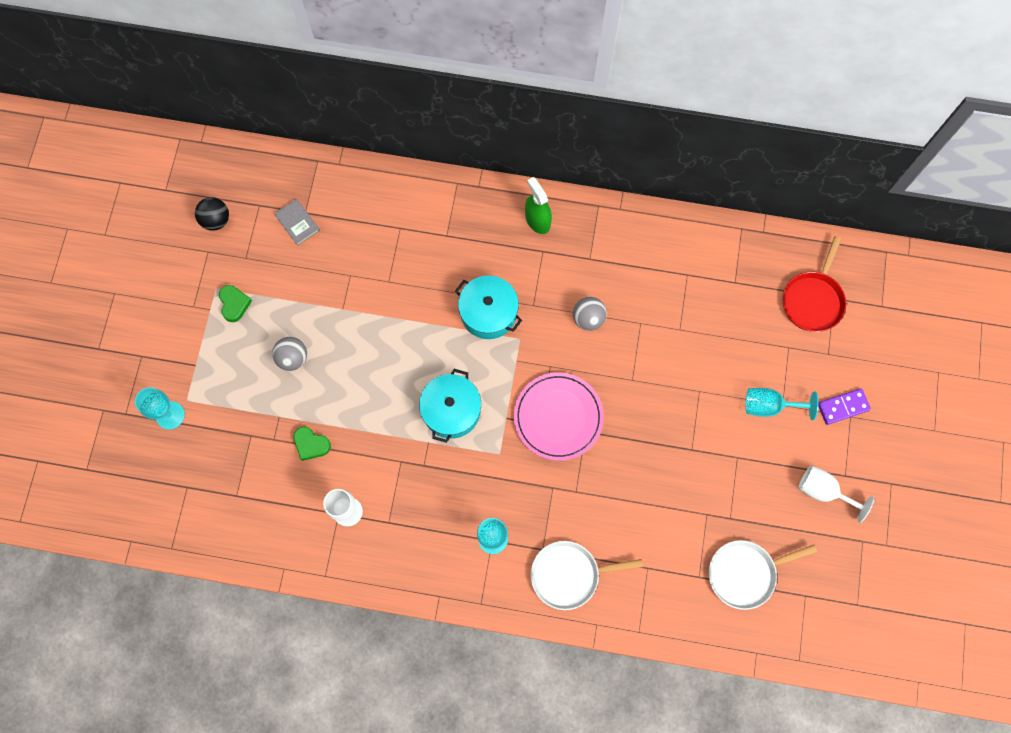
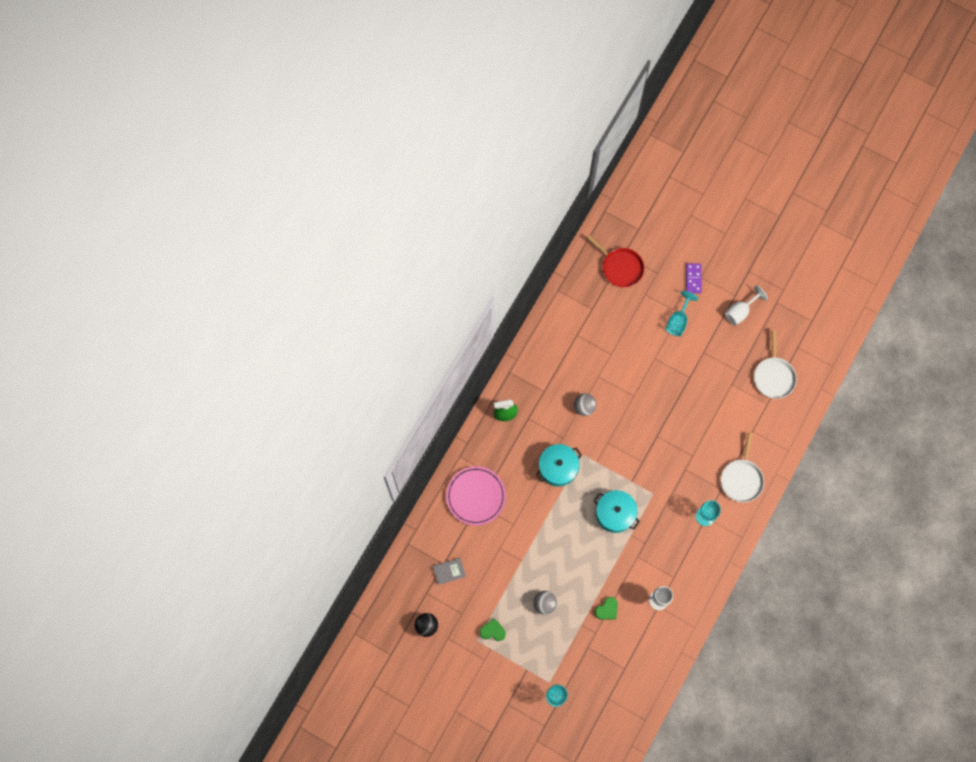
camera: 70 degrees left, 0 degrees up
(558, 417) = (642, 449): pink plate -> pink plate (476, 496)

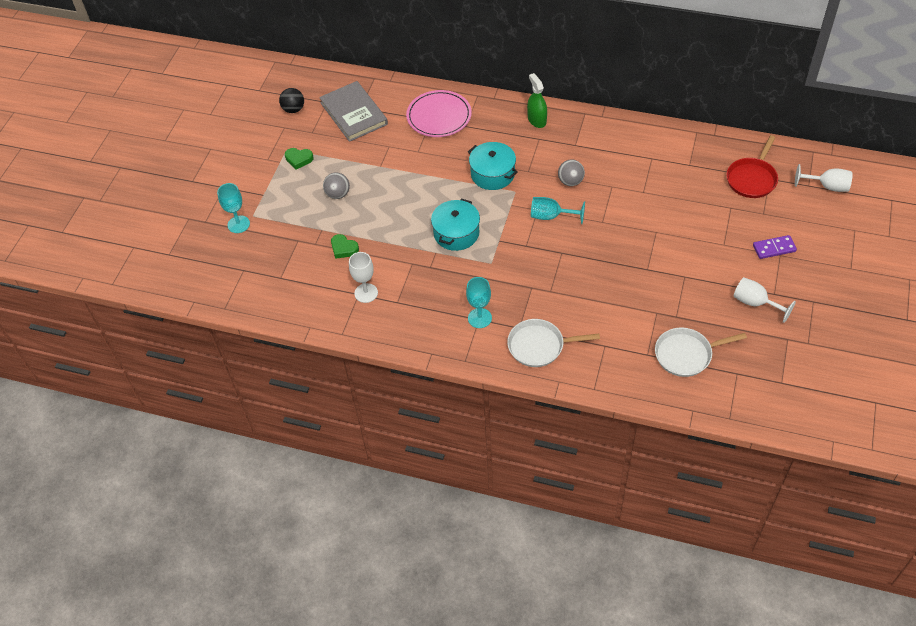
camera: 80 degrees right, 20 degrees down
(449, 571) = (354, 113): grey book -> grey book, size x2.09
(492, 631) = (299, 159): green heart -> green heart turned 105 degrees clockwise
(643, 216) = (827, 186): none -> white goblet
(678, 321) = (713, 244): turquoise goblet -> turquoise goblet (551, 216)

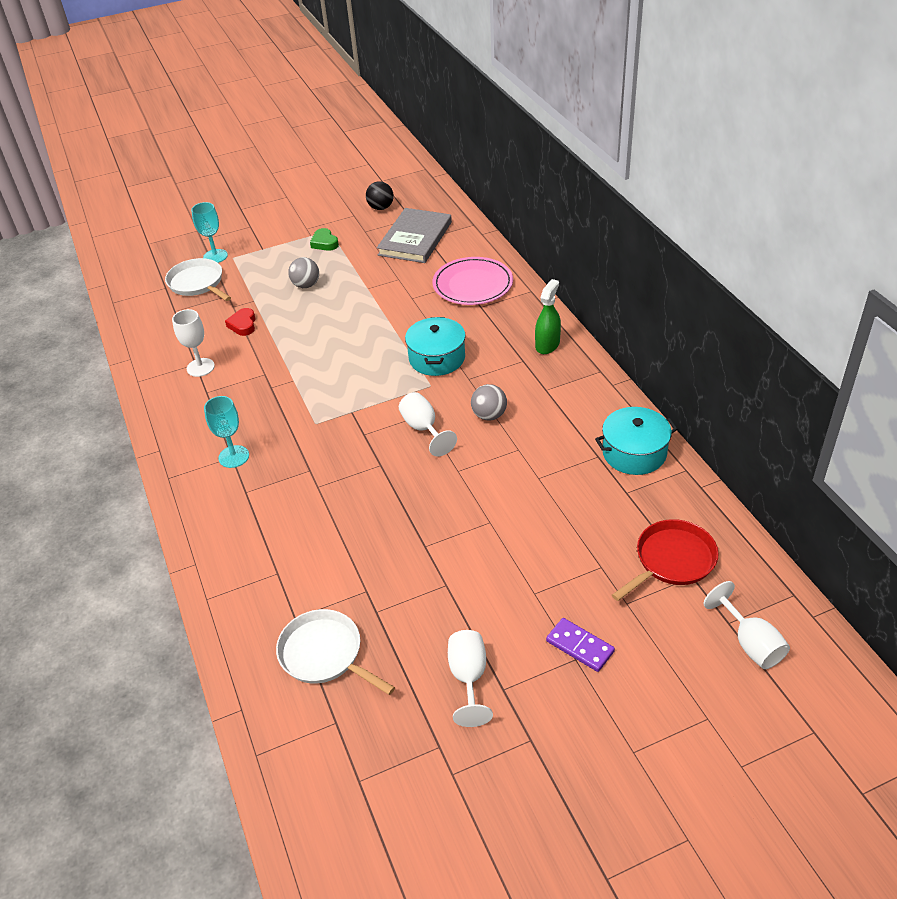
camera: 50 degrees right, 10 degrees down
(344, 248) = (243, 325): green heart -> red heart
(456, 233) = (332, 379): turquoise pot -> turquoise pot (634, 453)
(539, 346) = (232, 521): white pan -> white pan (198, 283)
(551, 216) = (423, 429): turquoise goblet -> white goblet
(752, 179) = (672, 560): red pan -> red pan turned 150 degrees clockwise

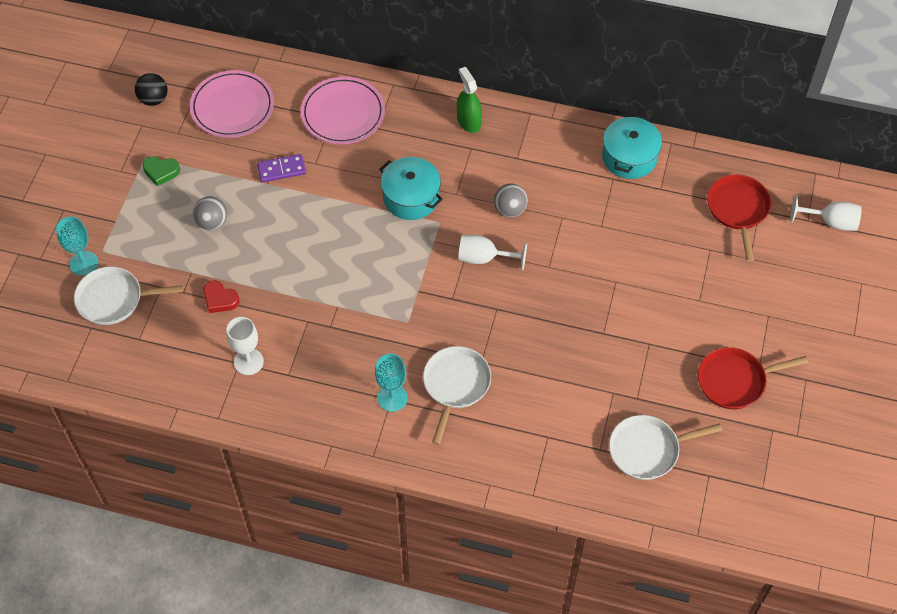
camera: 55 degrees left, 15 degrees up
(279, 485) = (455, 385): none -> white pan
(415, 238) = (232, 107): grey book -> pink plate
(468, 677) = (735, 381): white goblet -> red pan
(580, 646) = (761, 306): purple domino -> purple domino (281, 169)

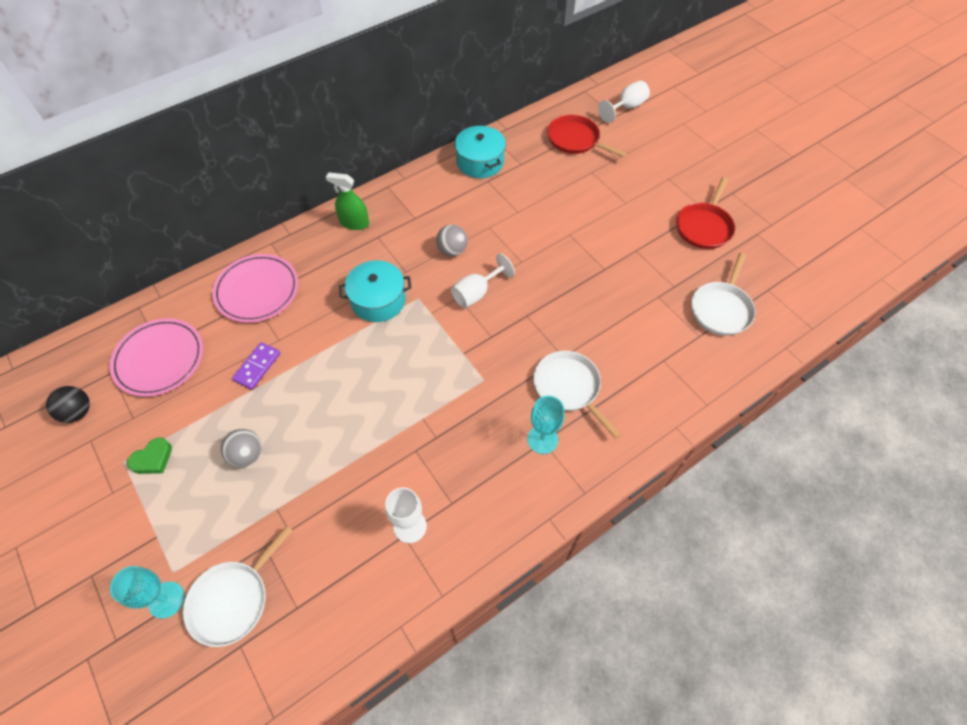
camera: 50 degrees left, 0 degrees up
(220, 299) = (327, 504): red heart -> none

